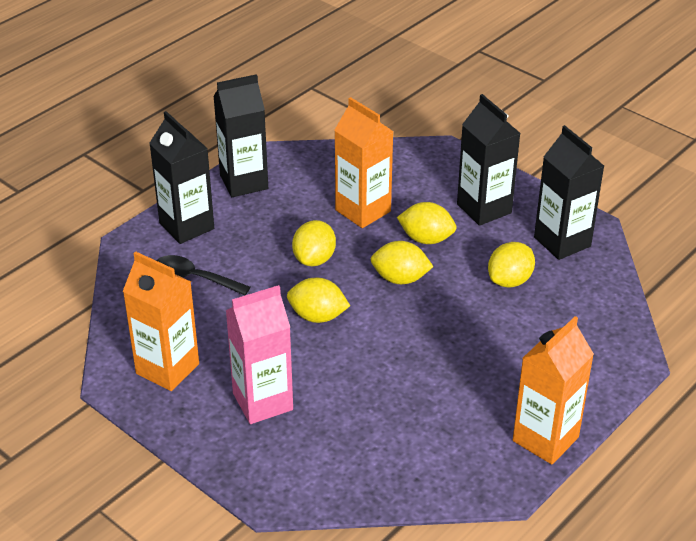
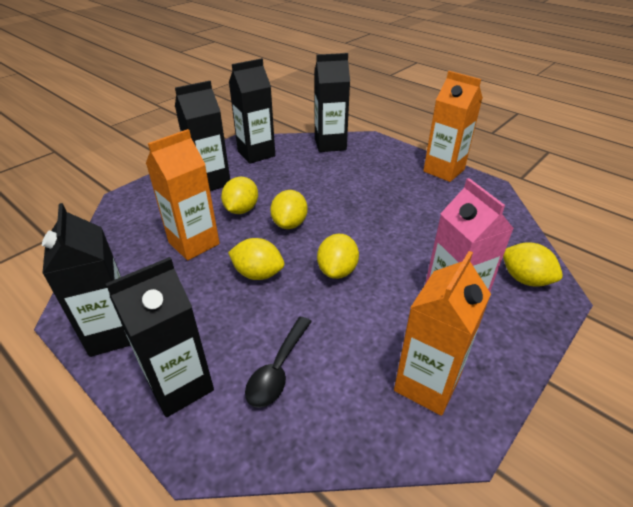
camera: 90 degrees left, 0 degrees up
(509, 280) = (295, 175): yellow lemon -> yellow lemon (524, 279)
(605, 315) = (330, 144): none -> black carton

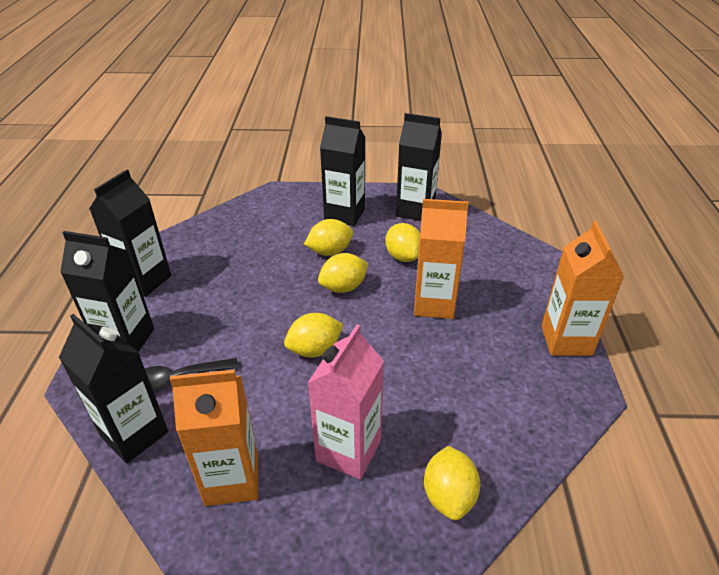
camera: 50 degrees right, 0 degrees up
(194, 243) = (263, 255): orange carton -> orange carton (434, 304)
(258, 274) = (264, 308): yellow lemon -> yellow lemon (403, 256)
(330, 144) = (494, 240): black carton -> black carton (134, 434)

